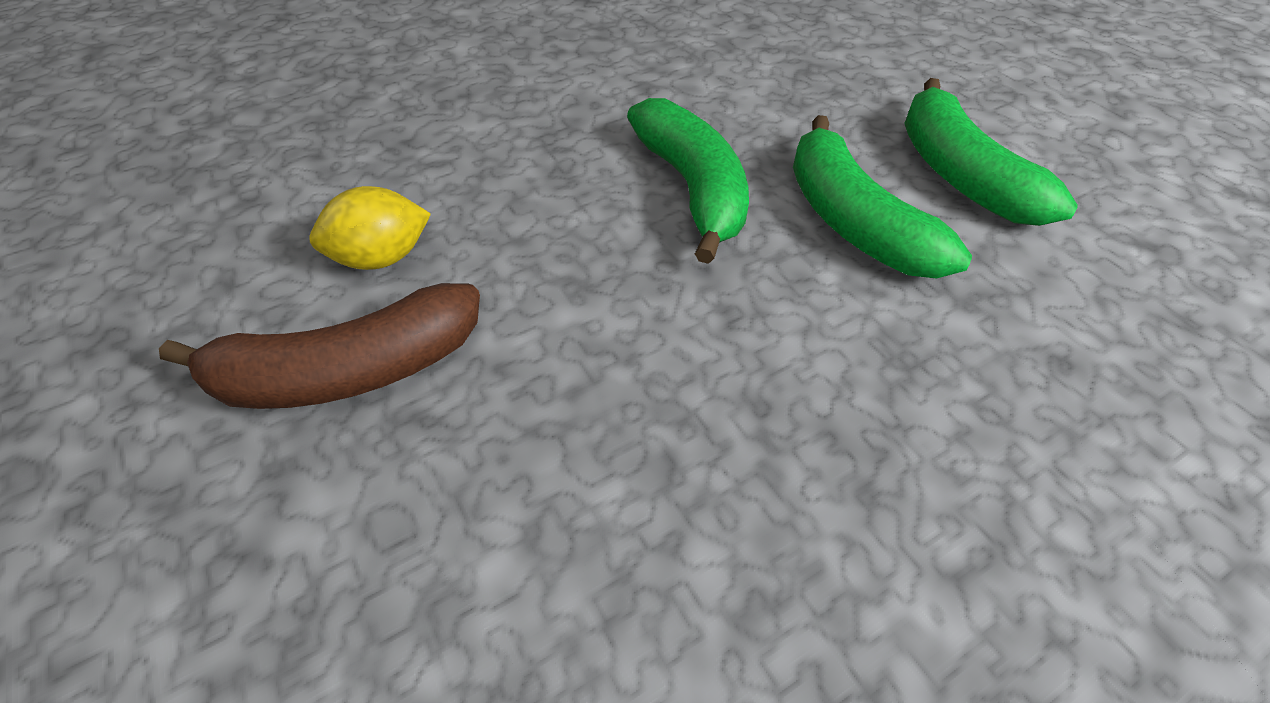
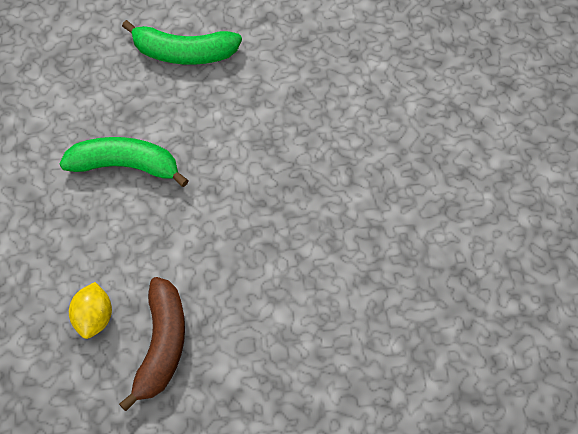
camera: 65 degrees left, 10 degrees up
(853, 221) = (187, 114): green banana -> none

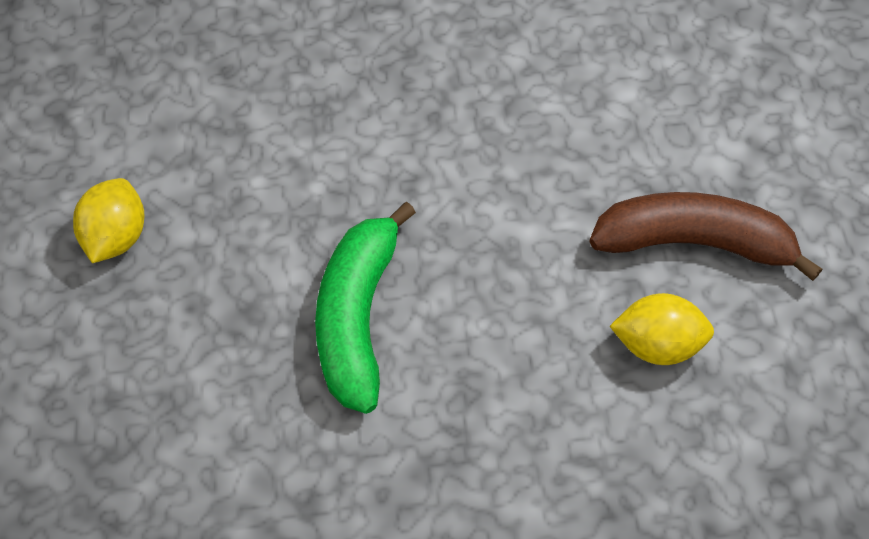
camera: 90 degrees left, 0 degrees up
(184, 53) = (117, 236): green banana -> yellow lemon

